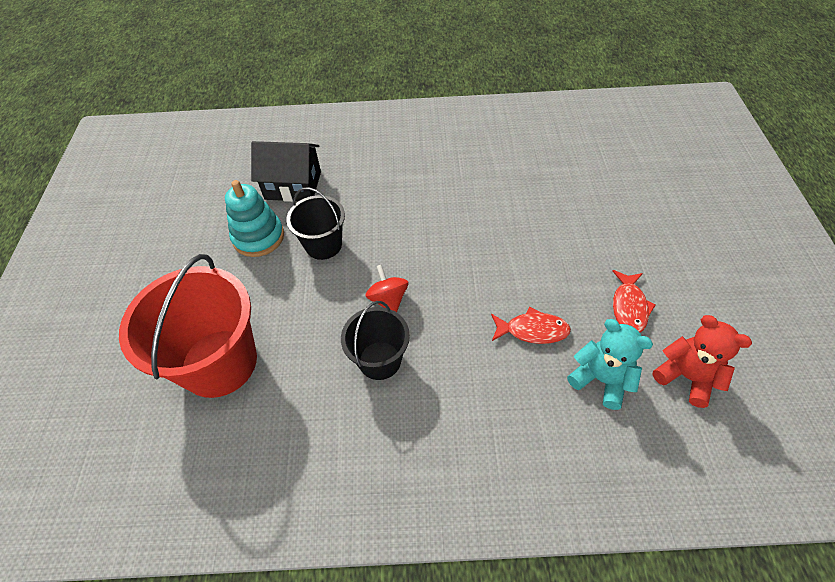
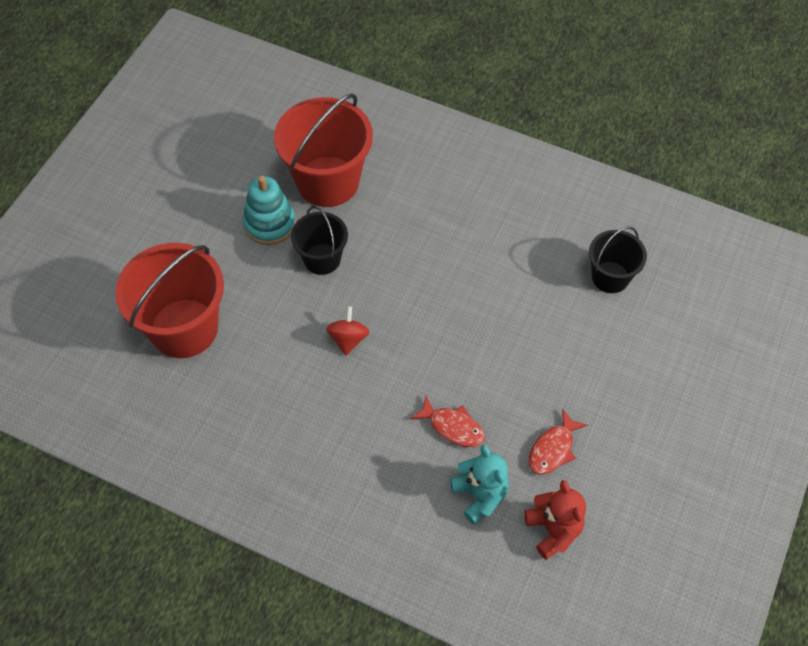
camera: 25 degrees right, 5 degrees up
(293, 185) = (328, 181): black house -> red bucket
(380, 360) = (310, 389): black bucket -> black bucket (610, 277)

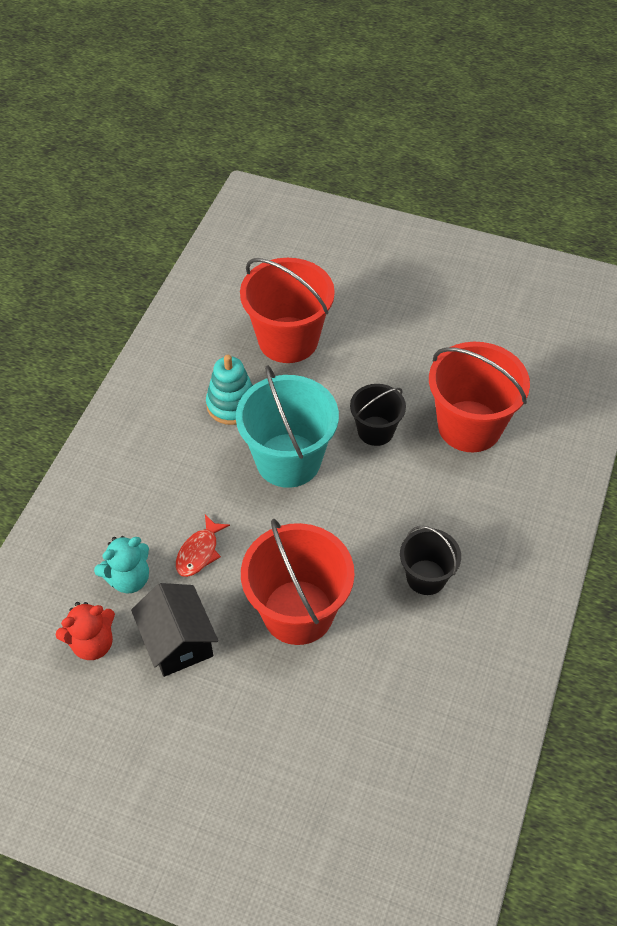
camera: 85 degrees right, 5 degrees down
(270, 224) = (409, 386): turquoise stacking toy -> turquoise stacking toy (232, 405)
(348, 339) = (288, 460): red spinning top -> turquoise bucket
(524, 343) = (298, 612): none -> red bucket
(553, 449) = (178, 641): red fish -> black house
(610, 277) = (391, 697): black bucket -> black bucket (426, 577)

